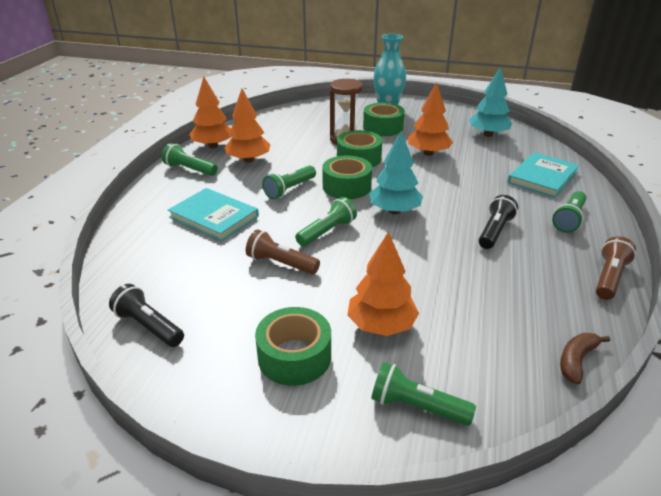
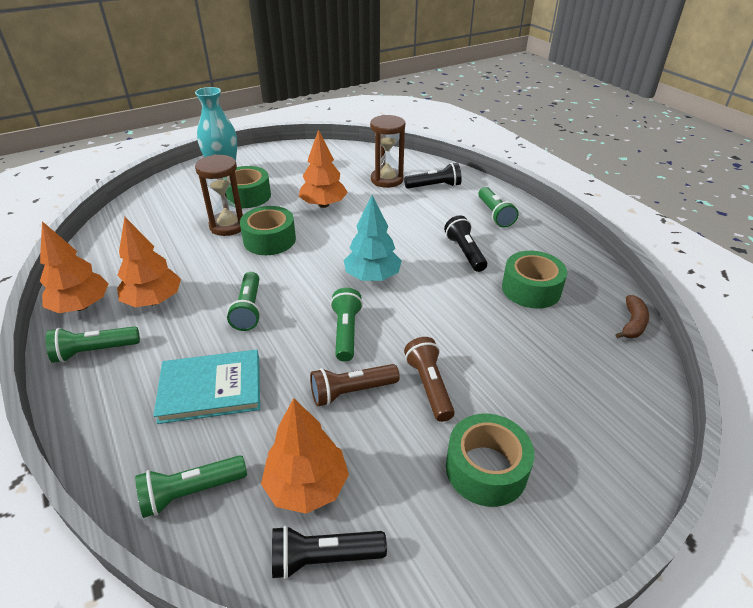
camera: 45 degrees left, 5 degrees up
(346, 186) = (299, 275): green tape -> green tape (531, 289)
(381, 325) = (503, 388): orange tree -> orange tree (307, 486)
(416, 407) = (609, 434): green flashlight -> green flashlight (191, 492)
(488, 134) = (347, 164): turquoise tree -> none
(506, 157) = (387, 180): none -> brown hourglass
(543, 177) = (434, 186): turquoise book -> black flashlight
(576, 360) = (632, 323): brown banana -> brown banana turned 150 degrees counterclockwise
(609, 277) = (571, 248): brown flashlight -> brown flashlight (429, 386)

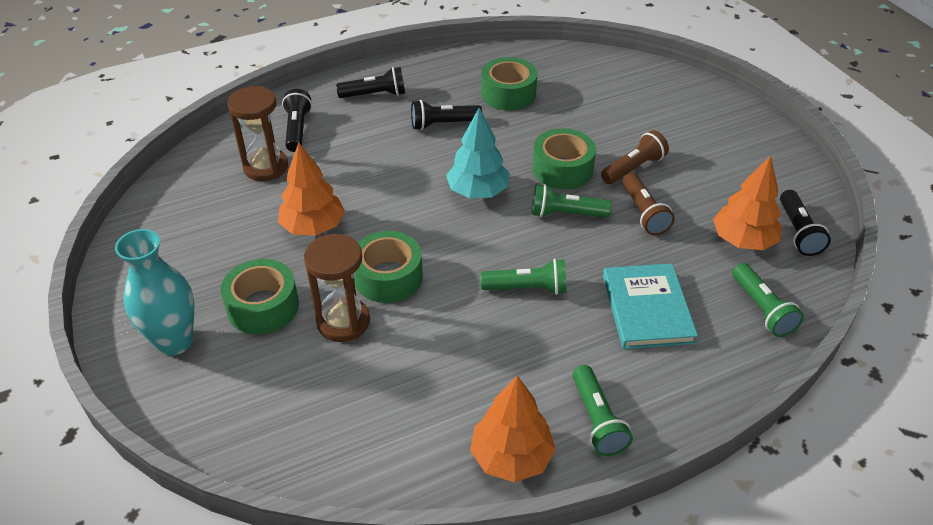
camera: 85 degrees left, 5 degrees up
(154, 300) = (505, 379): orange tree -> none
(429, 386) = (633, 168): brown flashlight -> brown flashlight turned 150 degrees clockwise
(486, 469) = (711, 149): green tape -> green tape (562, 169)
(495, 214) = (375, 94): green flashlight -> black flashlight
(632, 323) = (557, 53): brown banana -> none

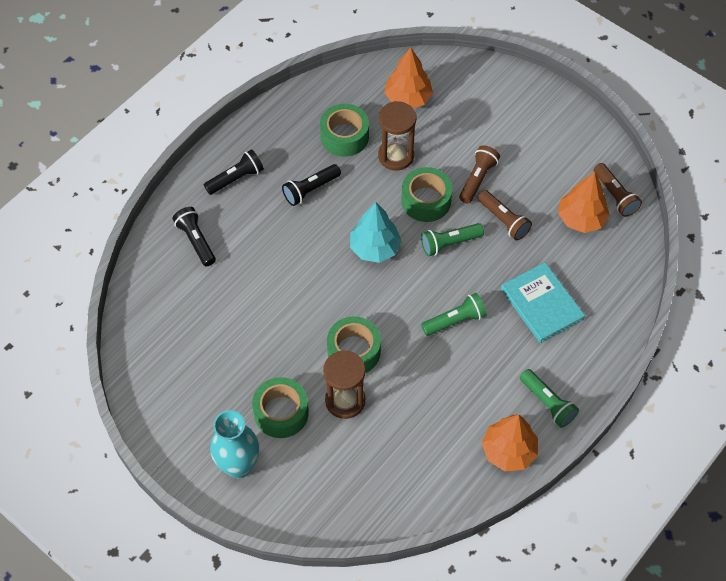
camera: 25 degrees left, 15 degrees up
(265, 167) = (196, 289): brown hourglass -> brown hourglass (396, 156)
(313, 227) = (272, 330): orange tree -> orange tree (408, 98)
(762, 309) = (615, 274): green flashlight -> none
(798, 232) = (615, 196): black flashlight -> brown flashlight

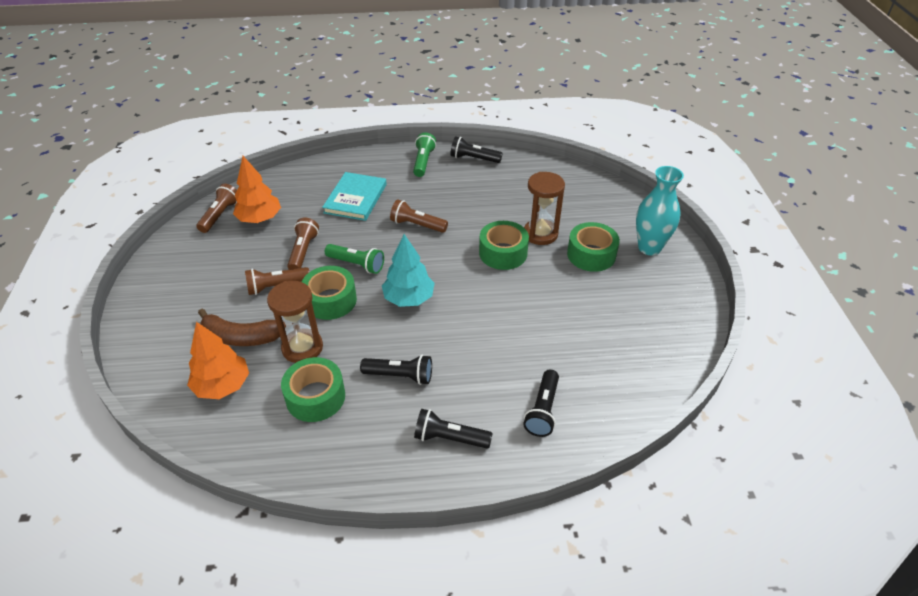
camera: 135 degrees left, 15 degrees down
(444, 130) = (241, 337): none -> brown banana
(455, 320) = (417, 225): green flashlight -> brown flashlight
(508, 451) = (473, 159): orange tree -> black flashlight

